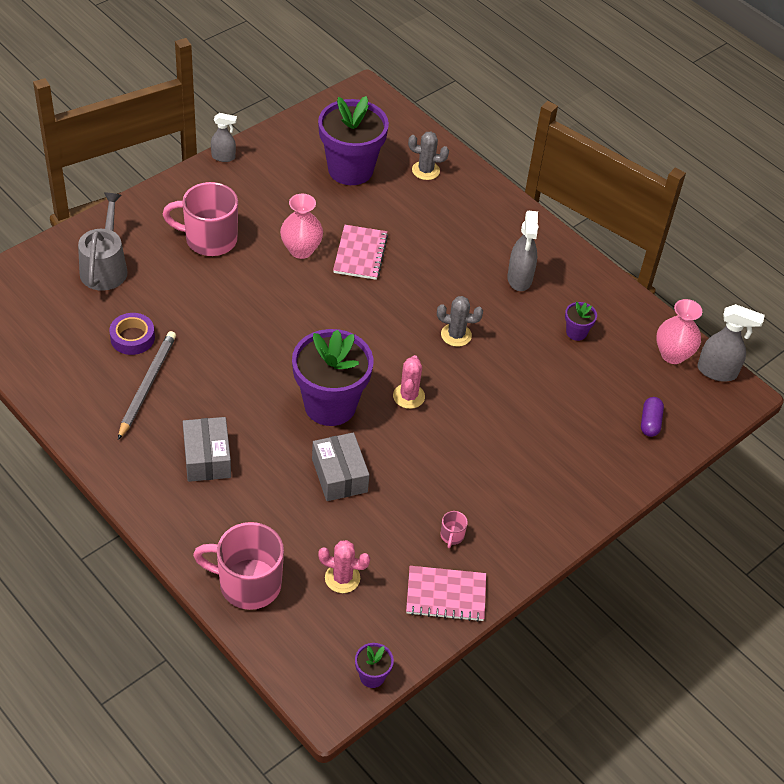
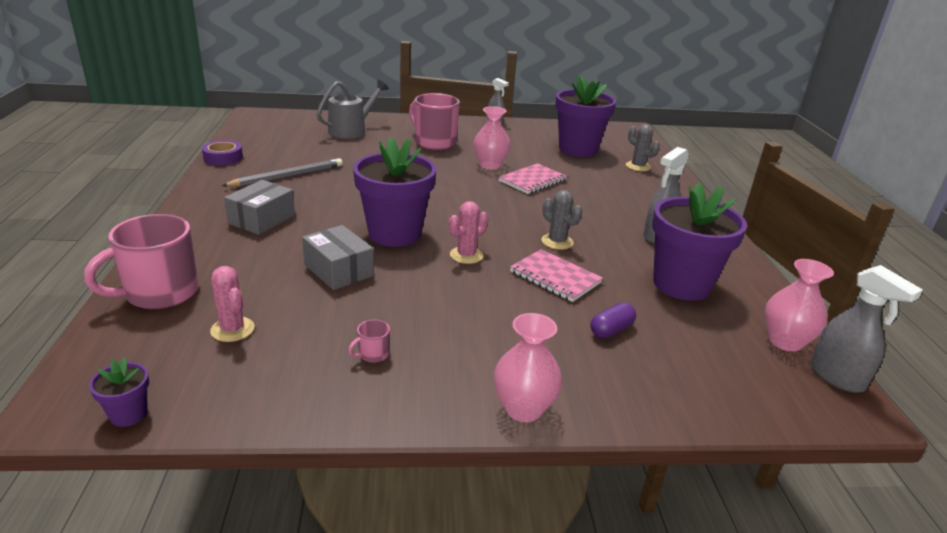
camera: 40 degrees right, 20 degrees down
(132, 338) = (316, 157): purple tape -> purple tape (223, 157)
(248, 583) = (160, 293): pink mug -> pink mug turned 90 degrees counterclockwise
(339, 475) = (338, 270): grey box -> grey box turned 60 degrees counterclockwise
(446, 595) = (298, 394): pink notebook -> pink notebook (555, 277)
(575, 517) = (523, 408): none -> pink vase
(576, 332) = (681, 284): purple flower pot -> purple flower pot, size x2.36
(650, 422) = (704, 378): purple capsule -> purple capsule (611, 330)

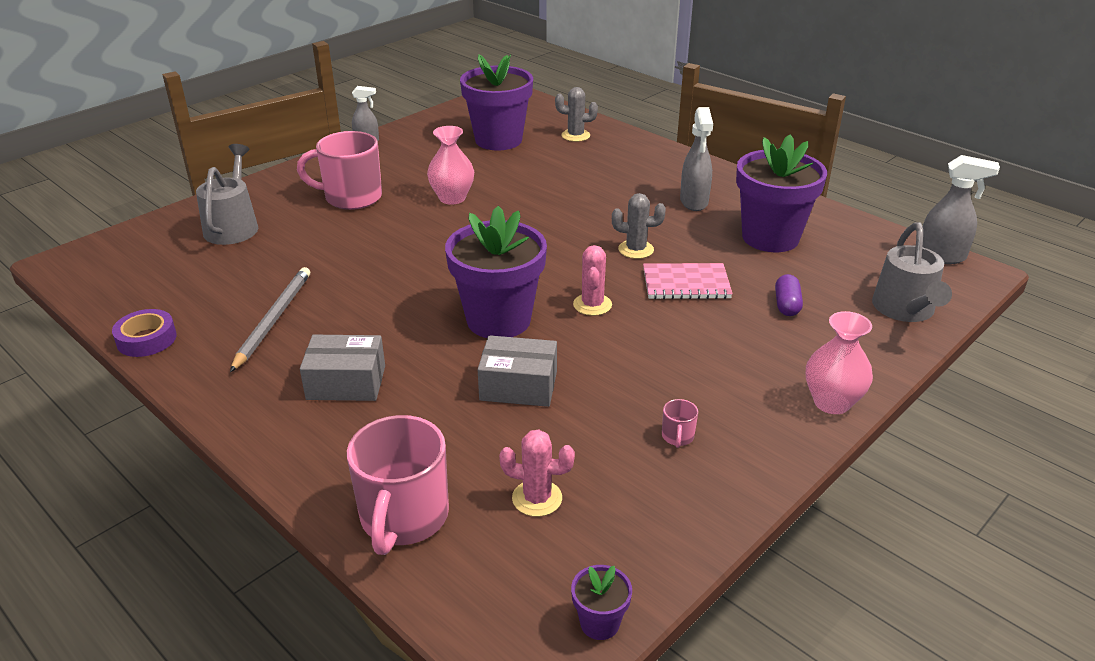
camera: 40 degrees left, 5 degrees up
(262, 219) = (346, 382): grey box -> grey box turned 75 degrees counterclockwise
(532, 181) = (517, 196): pink notebook -> none
(718, 392) = (905, 310): none -> grey watering can
(785, 341) = (885, 247): pink vase -> none

